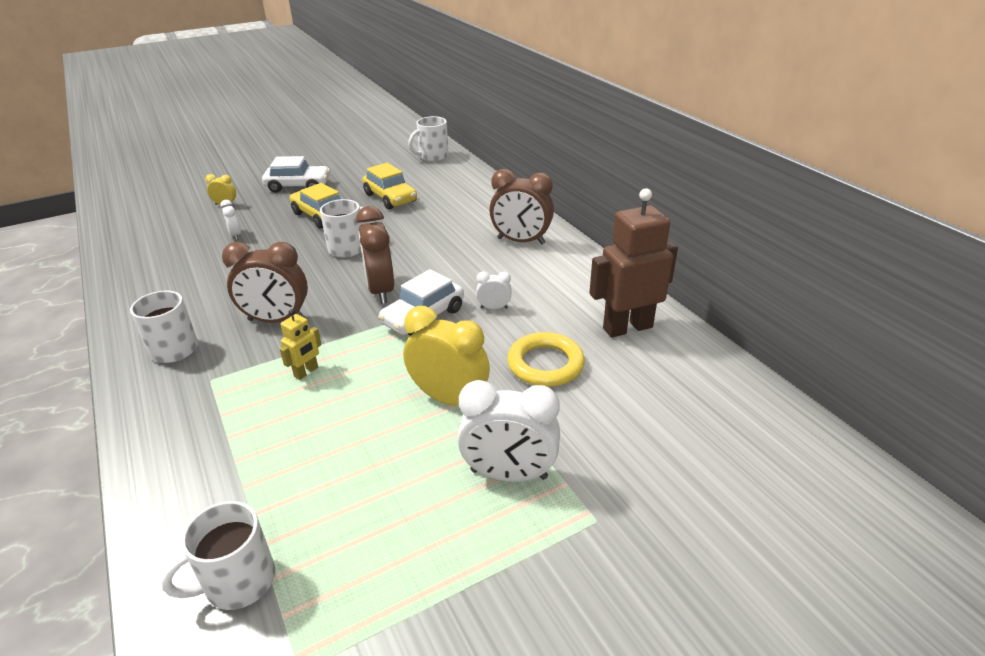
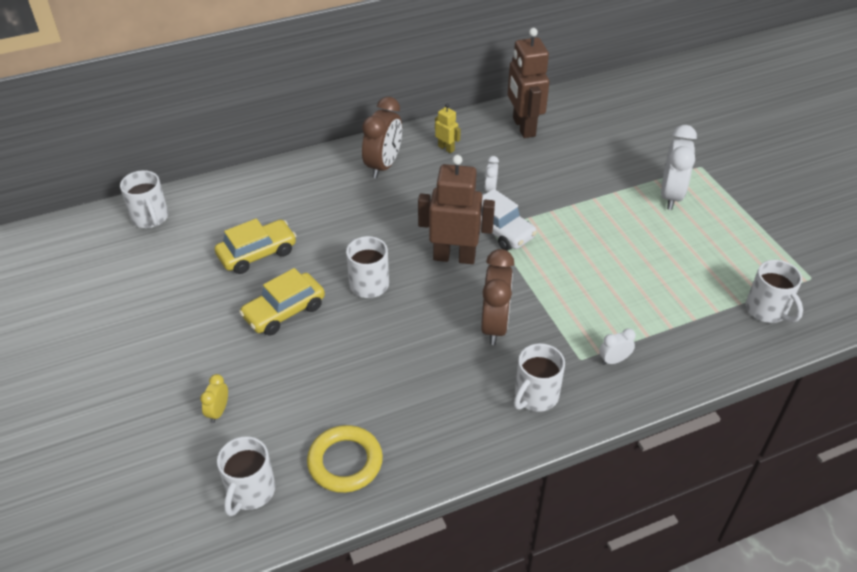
camera: 85 degrees left, 10 degrees up
(147, 224) = (250, 491): none -> white mug
(235, 235) = (311, 386): white clock -> white clock (614, 360)
(298, 186) = (188, 341): white car -> none
(306, 372) = (571, 297): yellow robot -> yellow robot (446, 148)
(380, 290) = (454, 257): brown clock -> brown robot
(449, 398) = (602, 218): yellow clock -> none
(545, 364) = (564, 170): yellow ring -> yellow ring (345, 462)

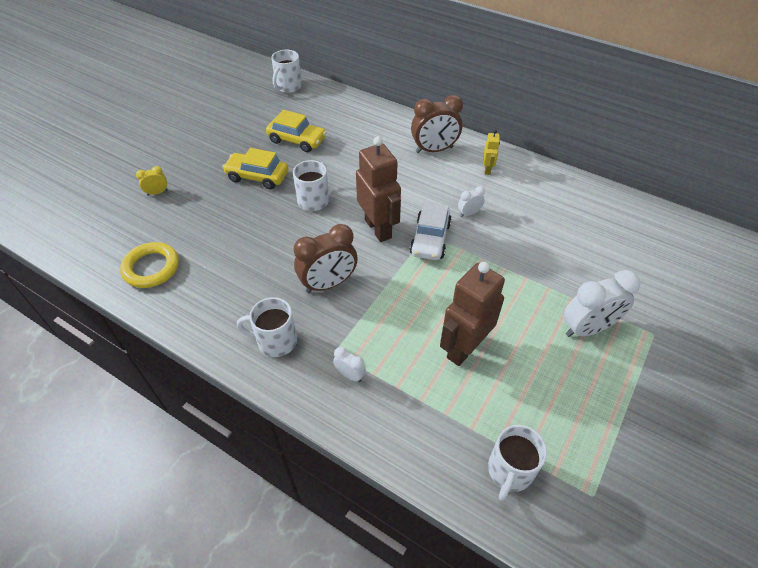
camera: 55 degrees right, 5 degrees up
(250, 491) = (105, 237): white mug -> none
(523, 127) = (561, 197): brown robot -> brown robot (464, 348)

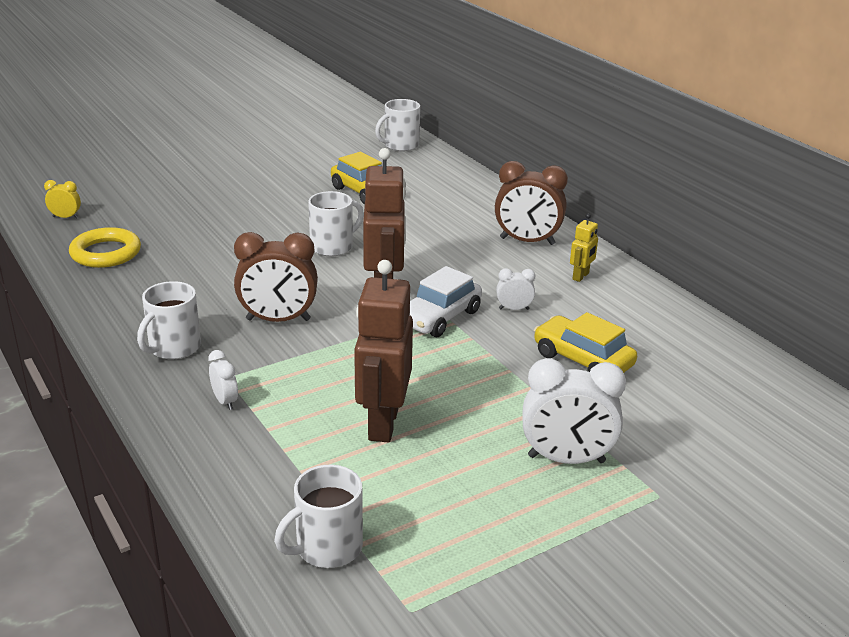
camera: 25 degrees right, 20 degrees down
(157, 192) = (170, 197): yellow clock -> yellow clock (65, 217)
(257, 176) = (288, 211): yellow car -> yellow car (582, 360)
(276, 341) = (173, 348): white mug -> white mug turned 90 degrees counterclockwise
(464, 348) = (382, 423): brown robot -> brown robot turned 60 degrees counterclockwise

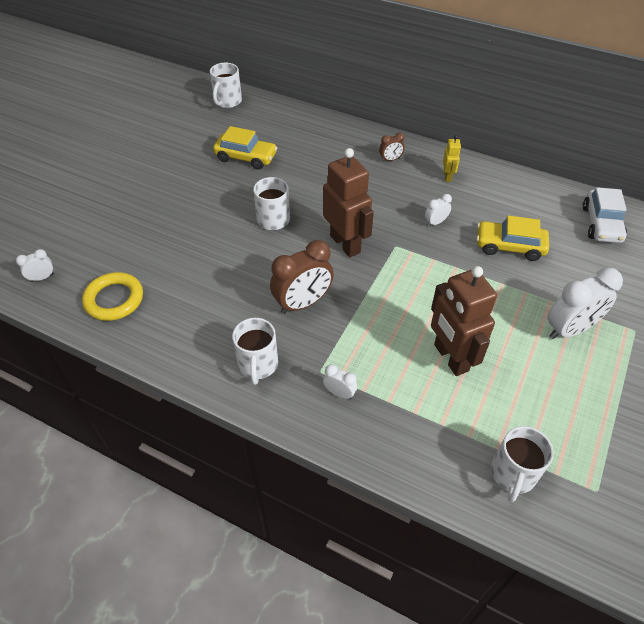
camera: 30 degrees left, 20 degrees up
(65, 217) = (42, 278): yellow clock -> white clock
(439, 317) = (400, 251): white car -> white car (601, 224)
(527, 241) = (390, 159): brown clock -> brown clock, size x0.49

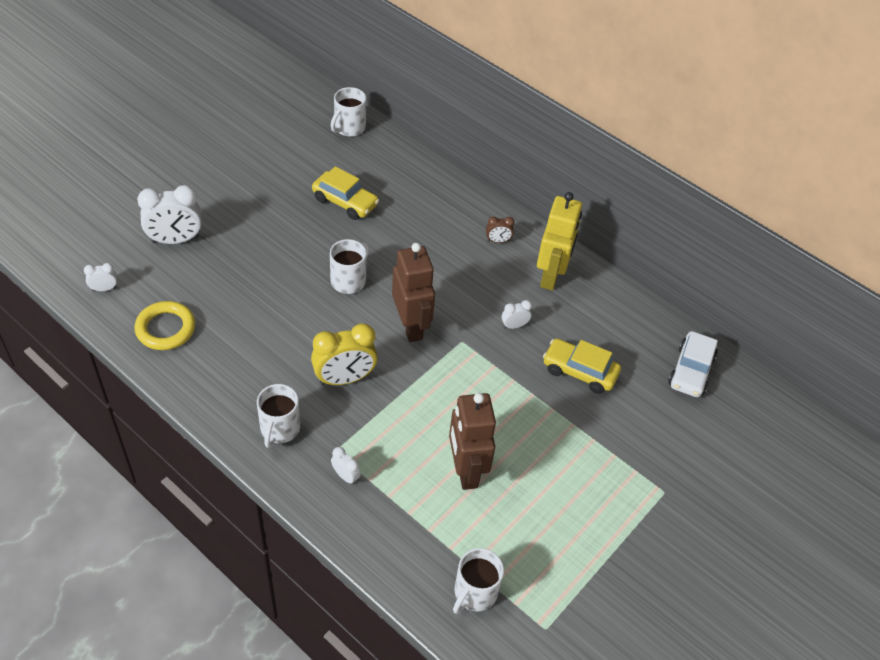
camera: 10 degrees right, 0 degrees up
(303, 303) = (344, 379): brown clock -> yellow clock
(447, 177) = (551, 276): yellow robot -> yellow robot, size x2.11
(569, 329) = (598, 474): white clock -> white clock (175, 240)

